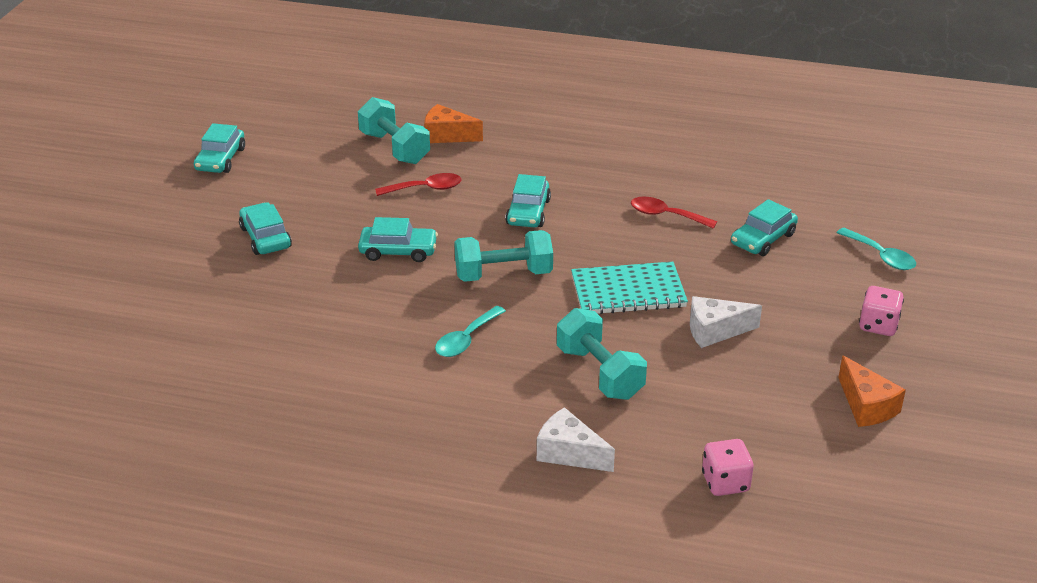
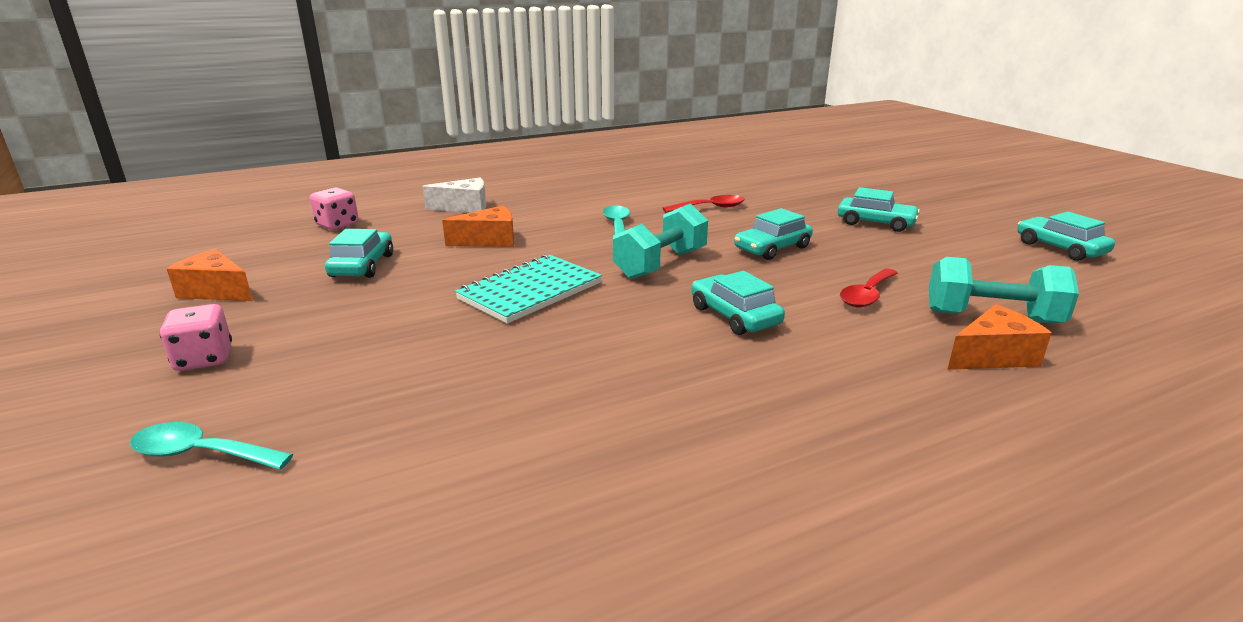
camera: 140 degrees right, 10 degrees down
(599, 373) = (489, 240): turquoise dumbbell -> orange cheese
(666, 215) = (580, 377): red spoon -> red spoon (710, 208)
(715, 331) = (409, 293): white cheese -> none
(763, 239) = (416, 402): turquoise car -> turquoise car (362, 266)

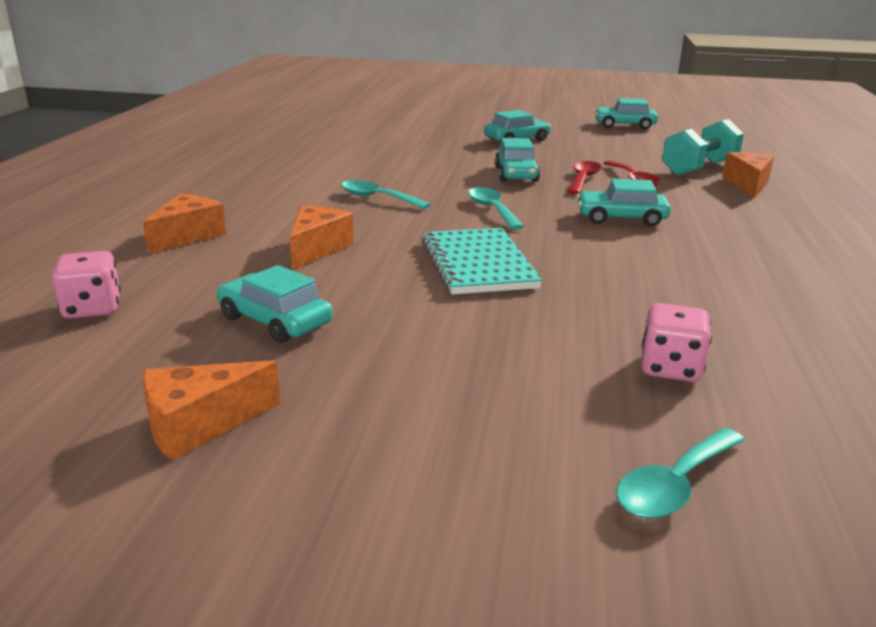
camera: 55 degrees left, 0 degrees up
(204, 359) = (428, 459): pink dice -> pink dice (670, 368)
(465, 207) = (188, 236): white cheese -> orange cheese
(660, 264) = (492, 209): turquoise dumbbell -> turquoise spoon
(710, 208) = (398, 163): red spoon -> red spoon (583, 179)

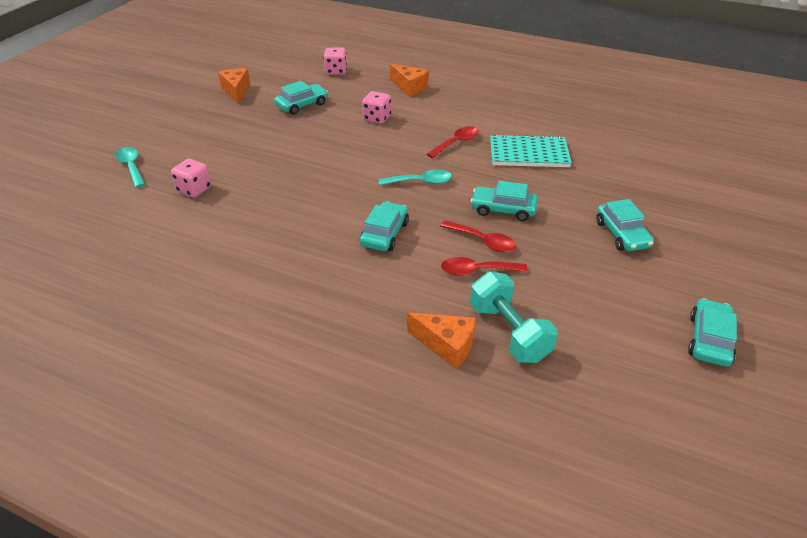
camera: 105 degrees right, 15 degrees up
(317, 249) = (377, 118): orange cheese -> pink dice
(377, 198) = (456, 143): turquoise spoon -> red spoon
(477, 264) = (334, 161): turquoise notebook -> turquoise notebook (528, 153)

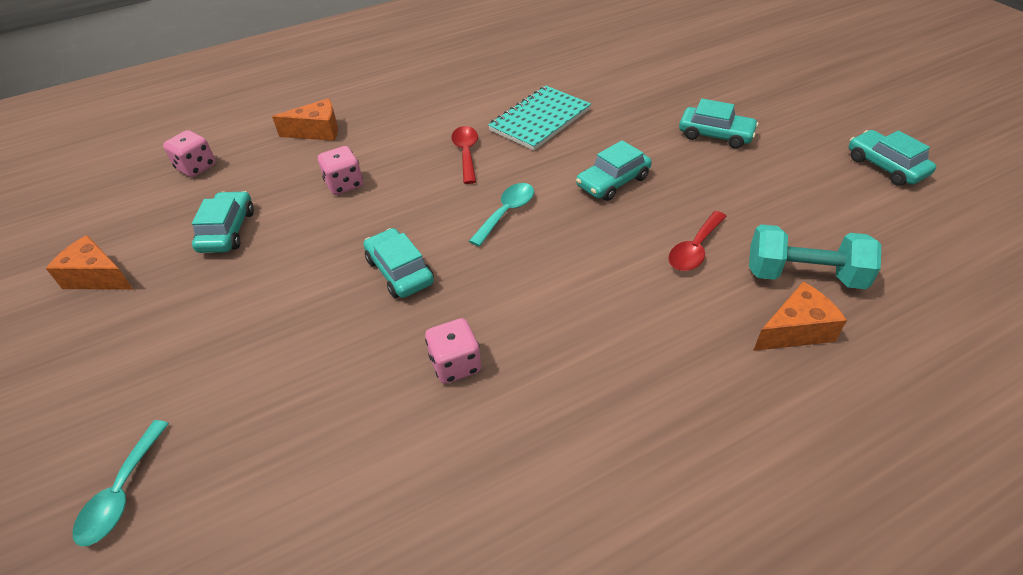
camera: 50 degrees left, 5 degrees up
(131, 166) = (122, 493): turquoise spoon -> turquoise spoon turned 90 degrees counterclockwise
(194, 189) = (282, 433): pink dice -> pink dice (455, 364)
(384, 234) = (572, 286): turquoise car -> turquoise car (399, 271)
(483, 241) = (651, 221): red spoon -> none

